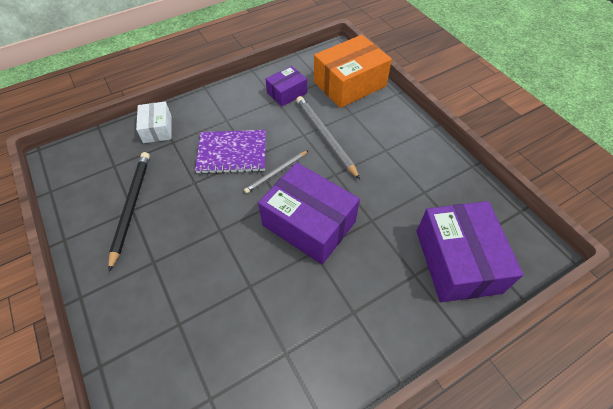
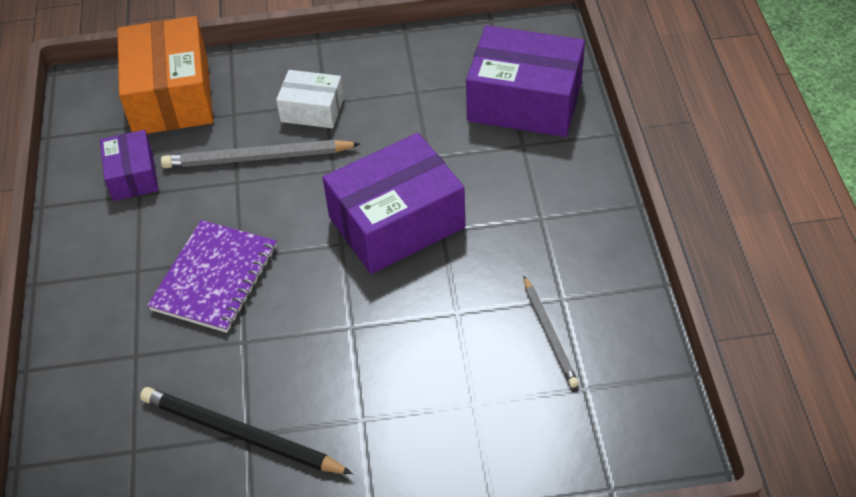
camera: 65 degrees left, 5 degrees down
(157, 129) = (88, 372): white box -> white box (312, 110)
(276, 173) = (288, 234): grey pencil -> grey pencil (549, 334)

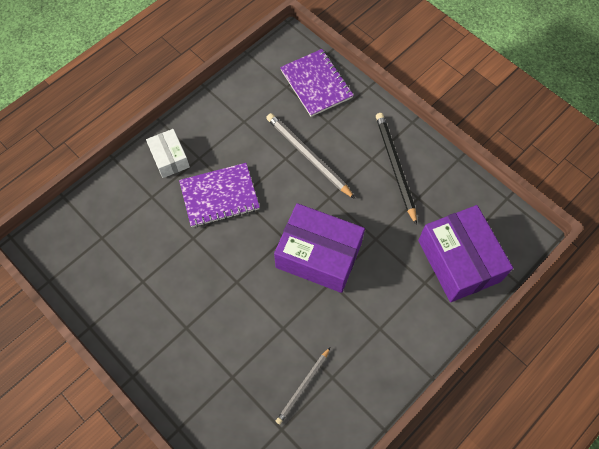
camera: 50 degrees right, 15 degrees up
(132, 176) = (252, 109): purple box -> none
(171, 95) = (316, 84): orange box -> purple notebook
(240, 434) = (140, 278): black pencil -> black pencil (395, 167)
(312, 110) = (361, 156): white box -> white box (170, 158)

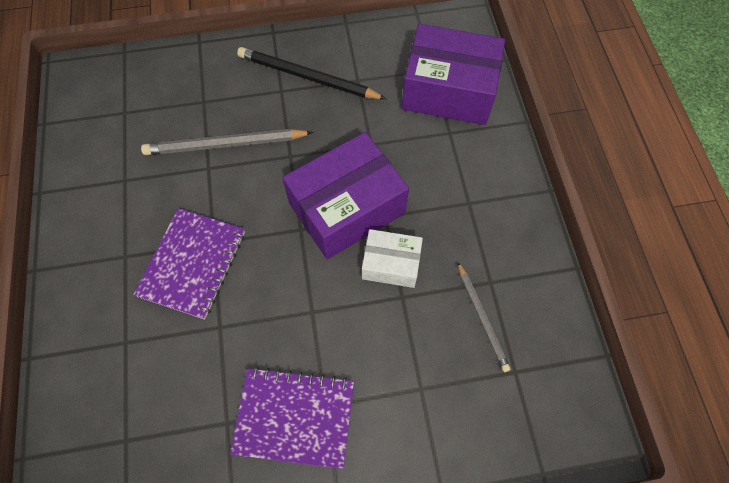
camera: 55 degrees left, 0 degrees up
(170, 158) = (94, 289): white box -> white box (391, 264)
(316, 84) = (149, 83): purple notebook -> purple notebook (294, 417)

